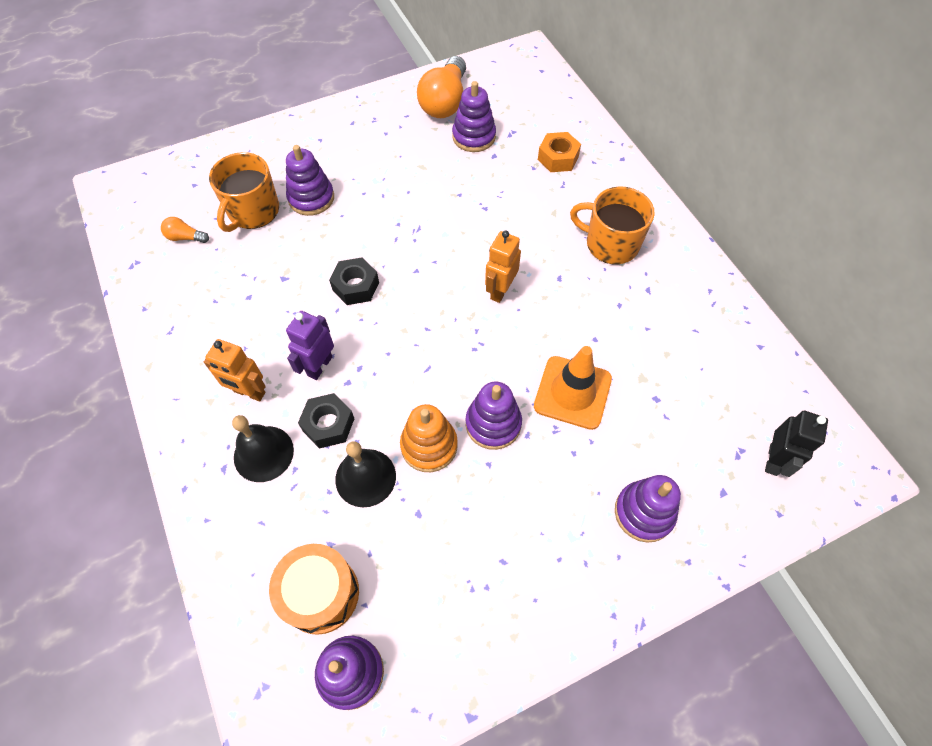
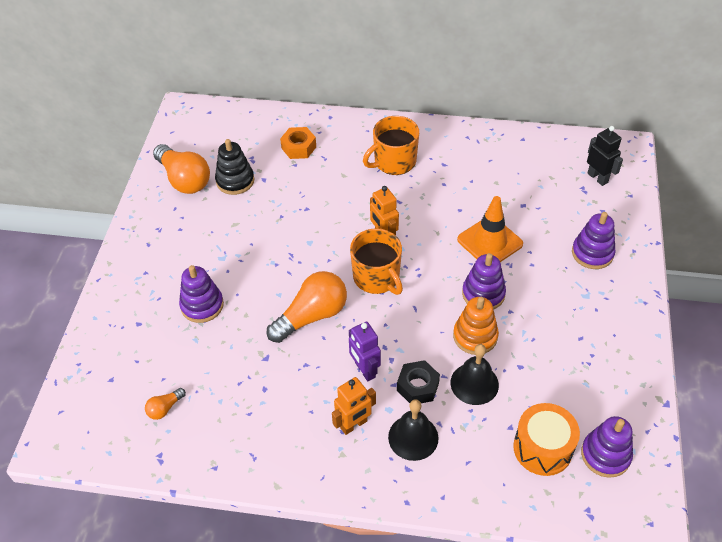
camera: 55 degrees left, 10 degrees down
(253, 211) = (180, 350): orange mug -> orange mug (377, 277)
(356, 286) = (312, 316): black nut -> orange light bulb
(474, 137) = (235, 181): purple stacking toy -> black stacking toy

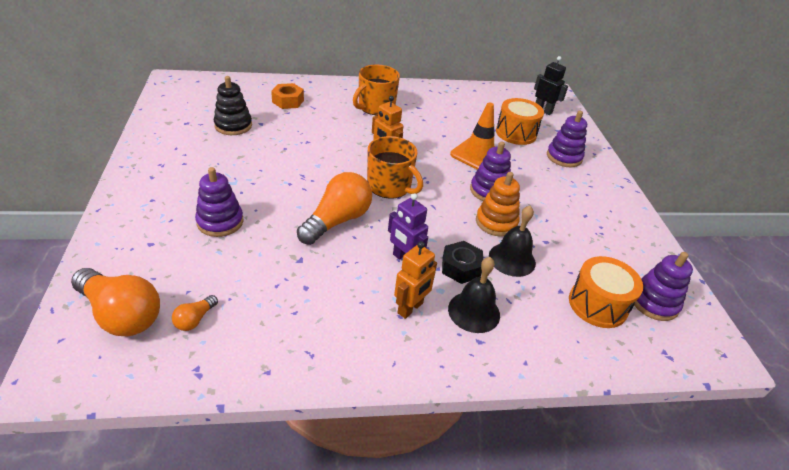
camera: 20 degrees left, 10 degrees down
(184, 179) = (182, 127): orange light bulb -> orange light bulb (121, 314)
(548, 212) = (516, 133): none -> orange drum

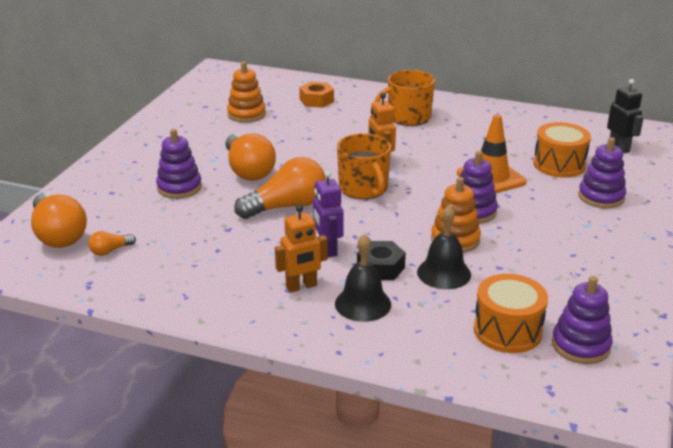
camera: 30 degrees right, 10 degrees down
(233, 125) = (246, 114): black stacking toy -> orange stacking toy
(275, 187) = (248, 170): none -> orange light bulb

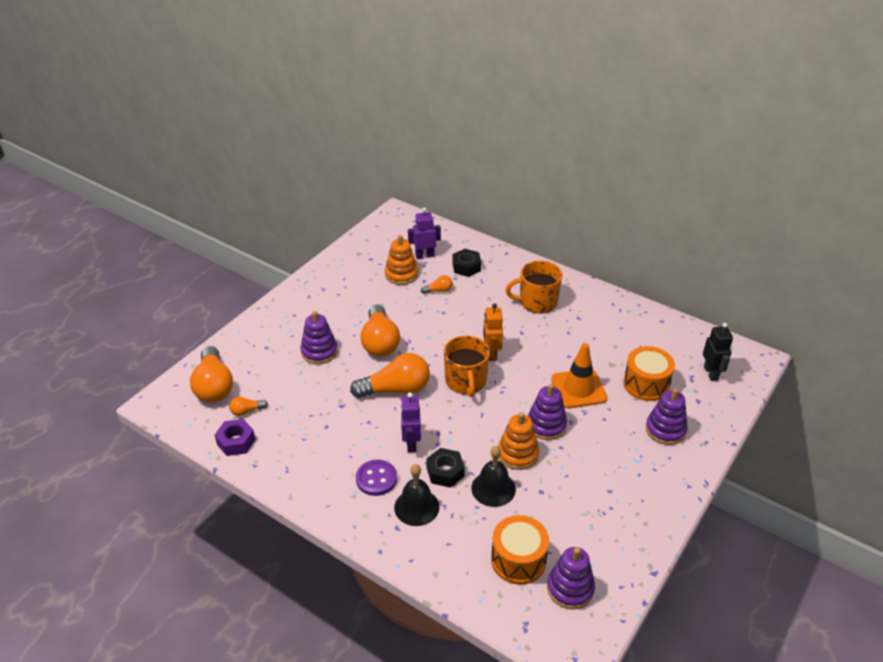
camera: 15 degrees right, 10 degrees up
(108, 280) = (236, 442): none -> purple nut
(265, 97) = (424, 255): none -> purple robot
(295, 121) = (438, 290): none -> orange light bulb
(301, 286) = (376, 479): orange robot -> purple button
(316, 100) = (466, 267): orange nut -> black nut

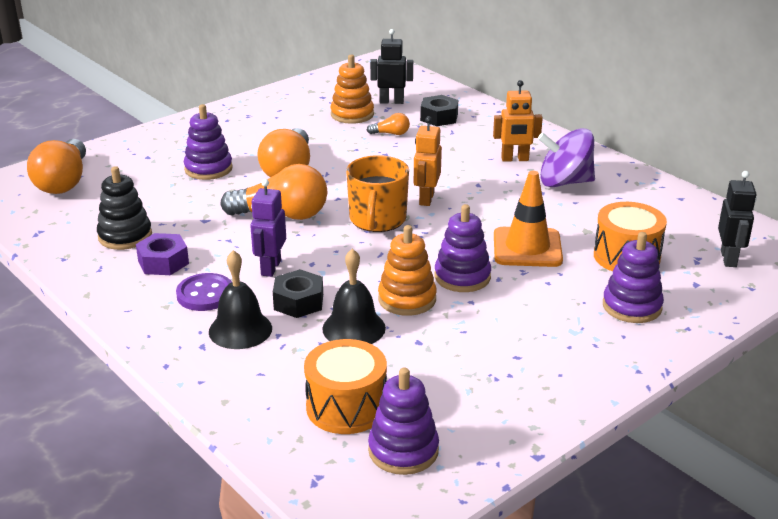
camera: 15 degrees right, 10 degrees down
(236, 442) = (56, 234): purple nut -> purple nut (163, 262)
(246, 411) = (87, 209): orange light bulb -> none
(290, 433) = (125, 236): none -> black stacking toy
(424, 255) = (391, 101): purple robot -> black robot
(537, 302) = (515, 159): orange mug -> orange robot
(579, 319) = (564, 182): none -> purple spinning top

